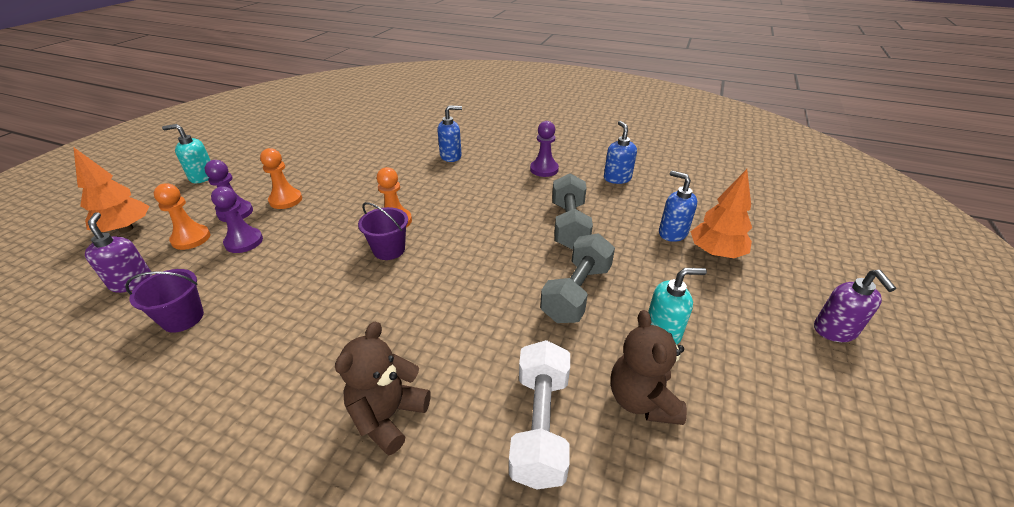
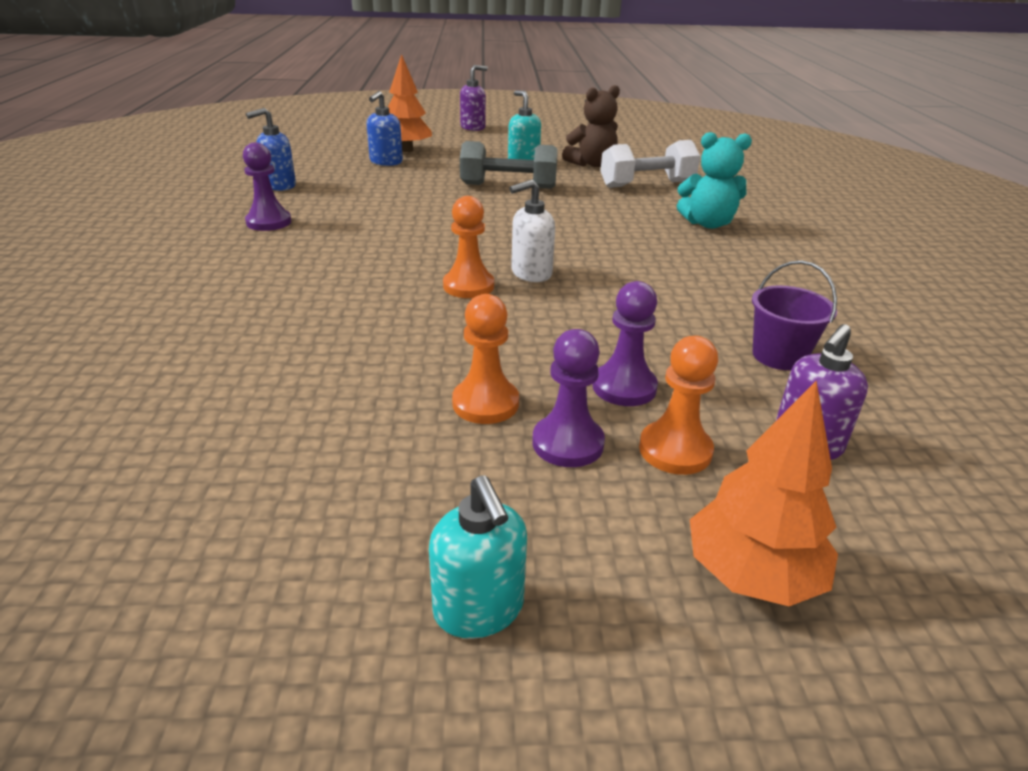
camera: 115 degrees left, 5 degrees down
(388, 416) = (707, 224): brown teddy bear -> turquoise teddy bear
(389, 250) = (531, 273): purple bucket -> white soap dispenser
(451, 156) = (241, 291): blue soap dispenser -> none
(569, 225) = (402, 197): grey dumbbell -> none

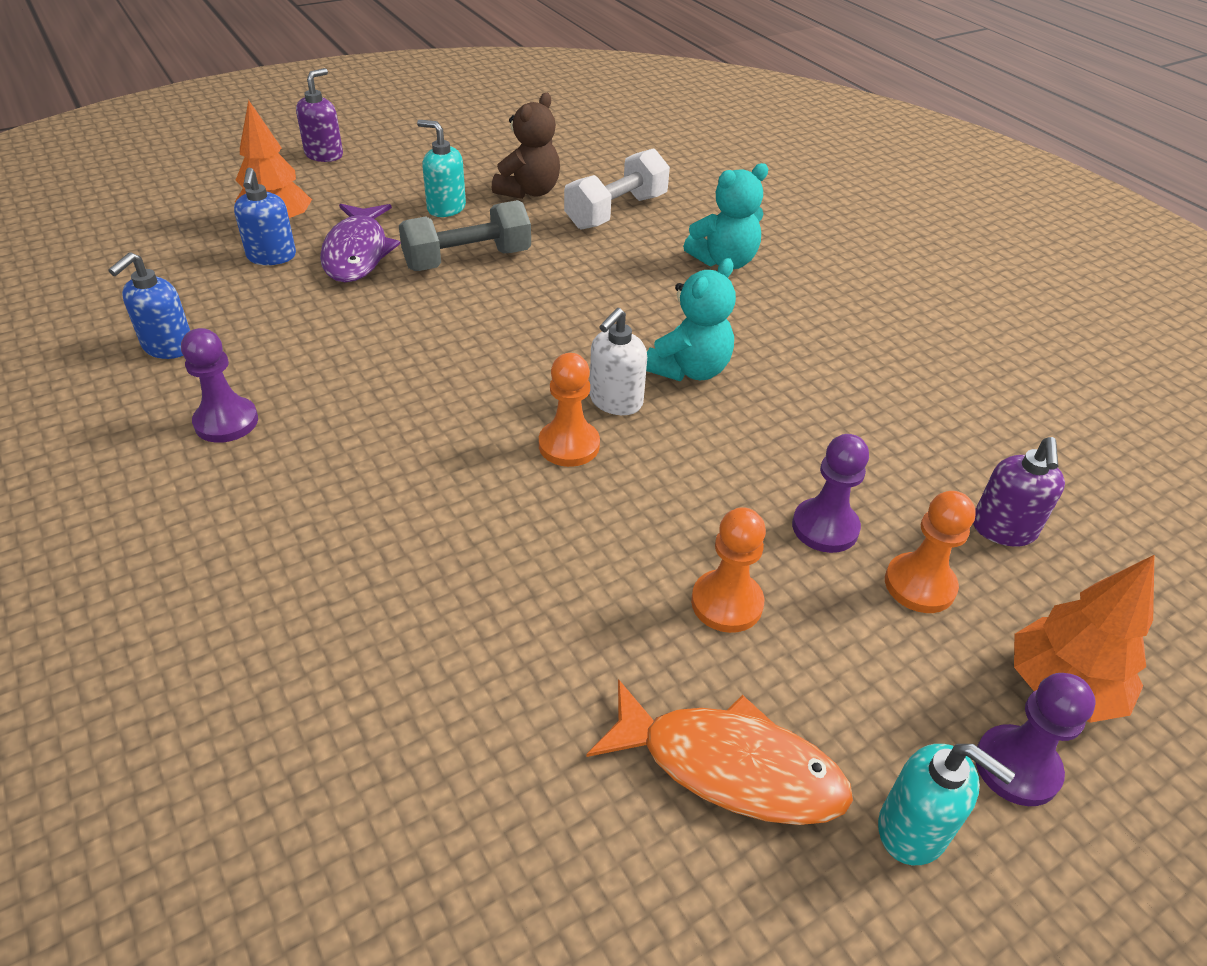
camera: 30 degrees left, 10 degrees up
(370, 498) = (729, 766): none -> orange fish
(440, 170) = (357, 253): none -> purple fish
(567, 443) = (834, 618): purple pawn -> purple pawn (1016, 767)
(610, 271) = (689, 370): none -> turquoise teddy bear
(779, 356) = (915, 433): purple bucket -> none

